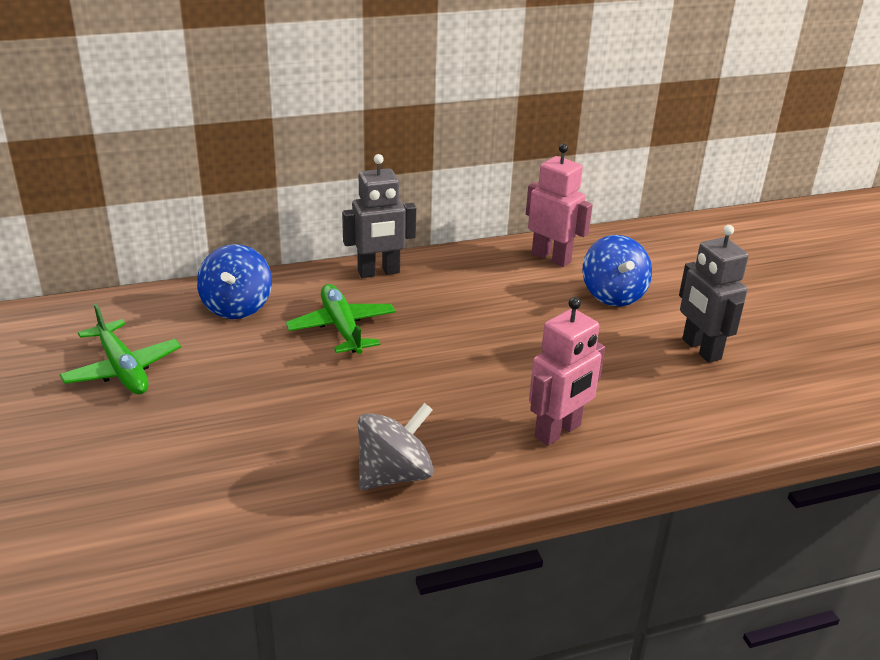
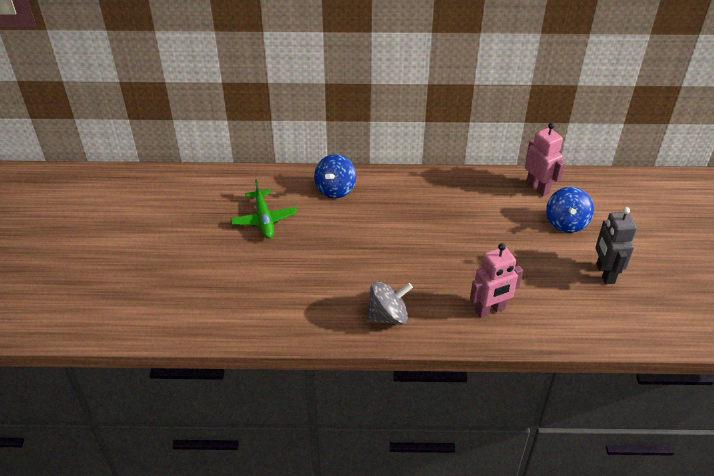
camera: 20 degrees right, 10 degrees up
(342, 328) = (390, 215): green plane -> none
(379, 272) = (425, 180): grey robot -> none

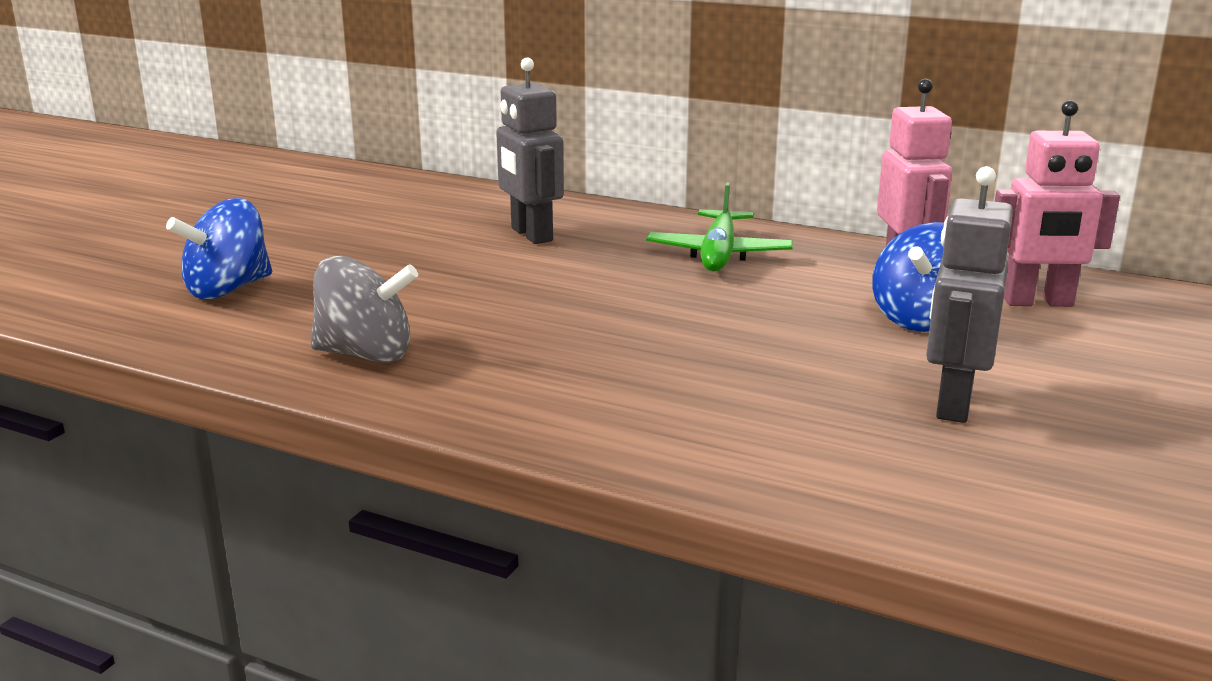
camera: 25 degrees right, 20 degrees down
(264, 219) = (314, 214): green plane -> green plane (719, 254)
(335, 189) = (484, 206): blue spinning top -> blue spinning top (228, 289)
(376, 207) = (531, 235): none -> grey robot
(490, 310) = (597, 394): pink robot -> pink robot (1038, 302)

